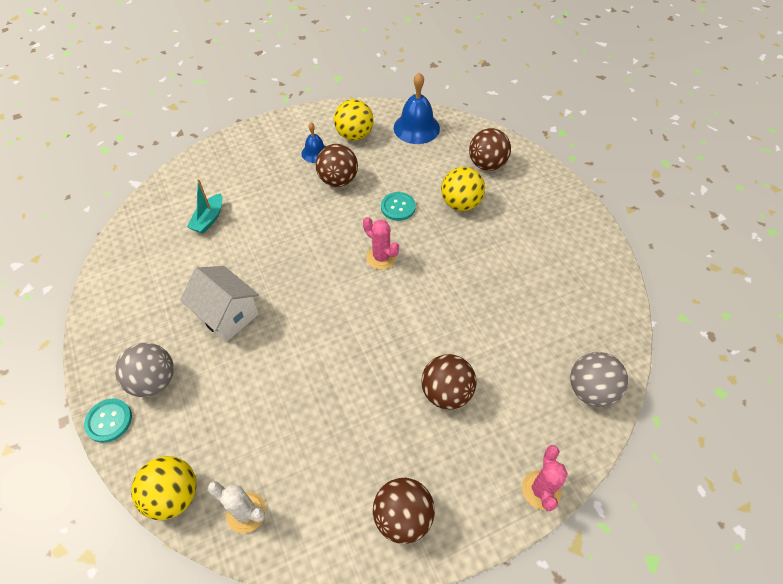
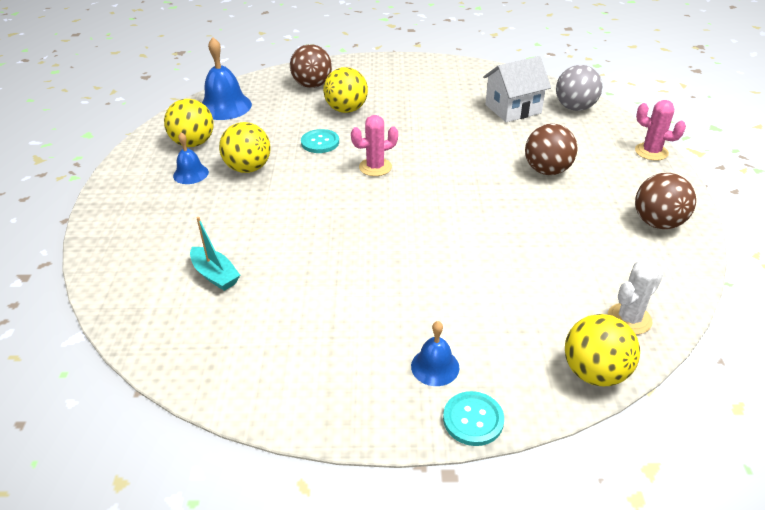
camera: 65 degrees left, 15 degrees down
(154, 381) = (435, 366): grey ball -> blue bell
(227, 315) = (376, 286): white house -> white house (513, 109)
(338, 180) = (248, 168): brown ball -> yellow ball

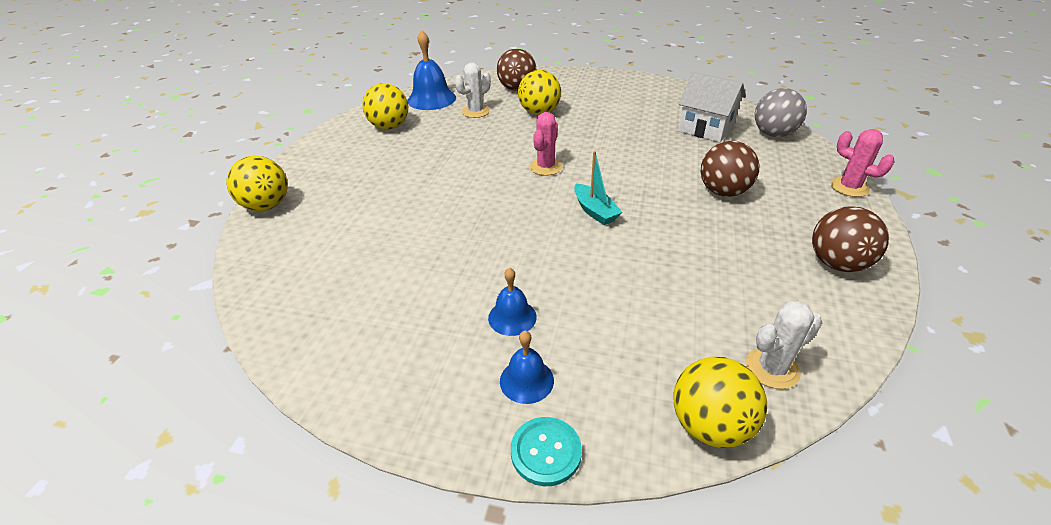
camera: 15 degrees right, 0 degrees up
(190, 174) = (374, 152): blue bell -> blue bell (512, 317)
(215, 275) = (351, 246): turquoise boat -> turquoise boat (595, 211)
(248, 168) = (427, 154): yellow ball -> yellow ball (267, 206)
(279, 116) = (475, 112): none -> white cactus
(320, 142) = (502, 138): turquoise button -> none
(375, 167) = (546, 167): pink cactus -> pink cactus turned 60 degrees counterclockwise
(513, 109) = (706, 128): white house -> white house turned 45 degrees clockwise

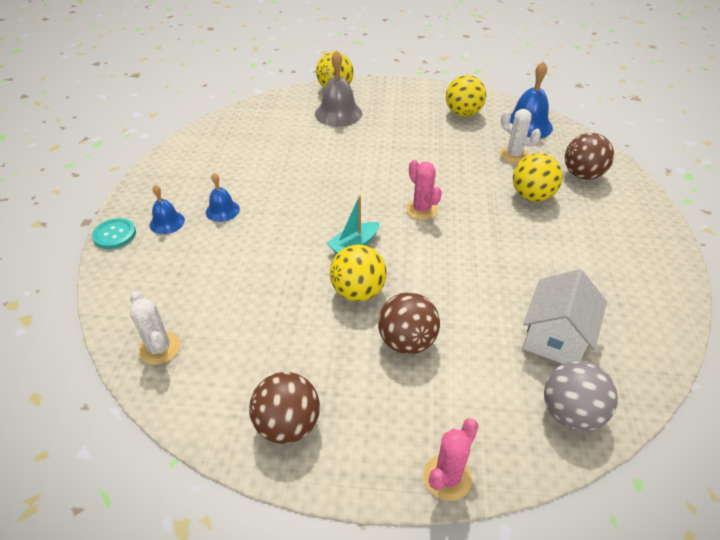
camera: 80 degrees right, 5 degrees up
(331, 207) = (338, 113): none -> grey bell
(546, 167) = (421, 209): pink cactus -> pink cactus turned 45 degrees clockwise
(710, 425) = (117, 307): yellow ball -> yellow ball (358, 291)

